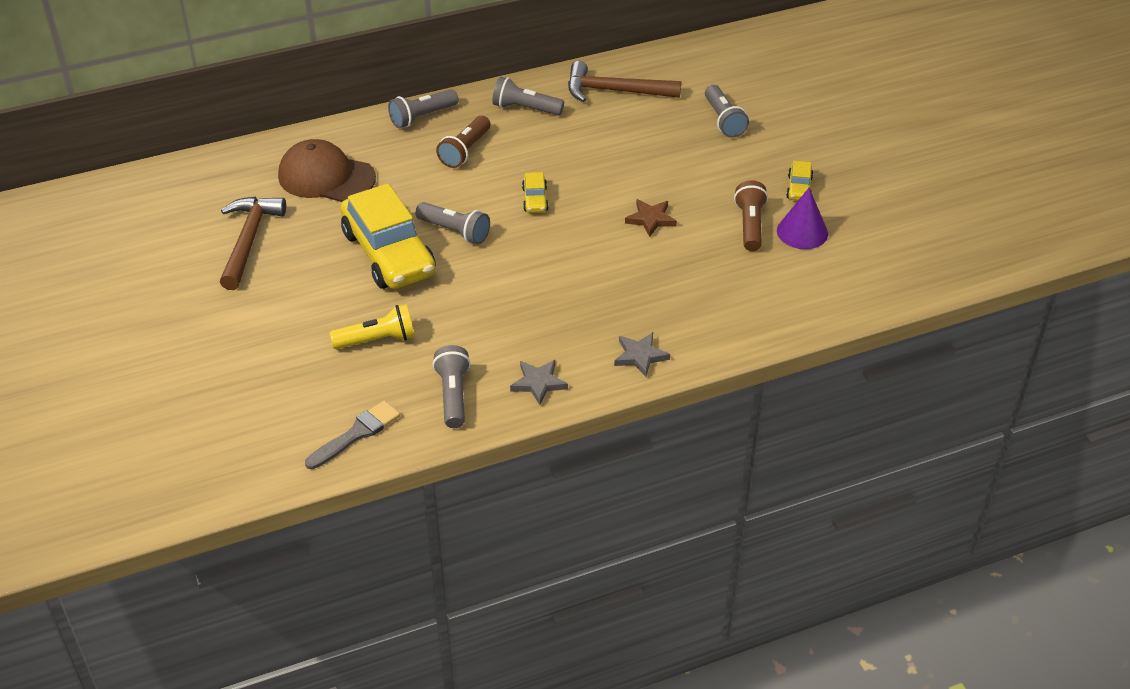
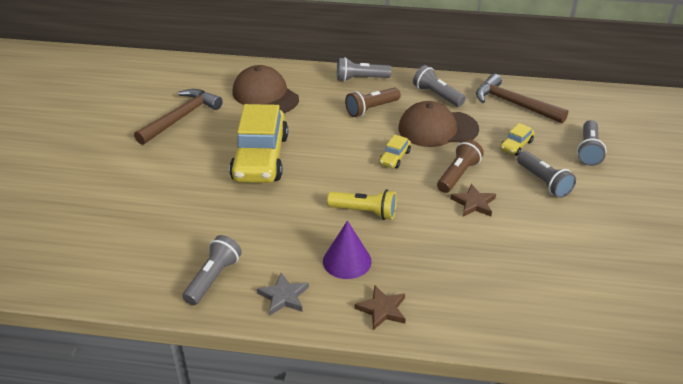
camera: 30 degrees right, 5 degrees down
(356, 434) = (121, 277): grey brush -> none
(377, 340) = (199, 214): yellow flashlight -> yellow flashlight (364, 212)
(455, 231) = (318, 159): grey flashlight -> grey flashlight (543, 182)
(555, 149) = (437, 129): none -> brown cap
(640, 356) = (382, 310): grey star -> brown star
(750, 225) = (556, 238): brown flashlight -> brown flashlight (458, 175)
(799, 188) = (621, 224): yellow car -> yellow car (516, 145)
(802, 232) = (601, 261): purple cone -> purple cone (347, 261)

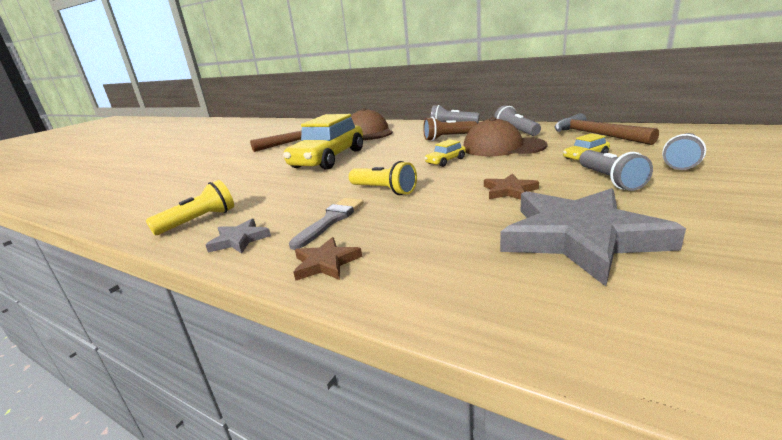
camera: 25 degrees right, 15 degrees down
(213, 278) = (199, 221): grey flashlight -> yellow flashlight
(347, 261) = (330, 220): purple cone -> grey brush
(458, 175) = (504, 172): brown flashlight -> none
(542, 256) = (580, 238): none -> grey star

